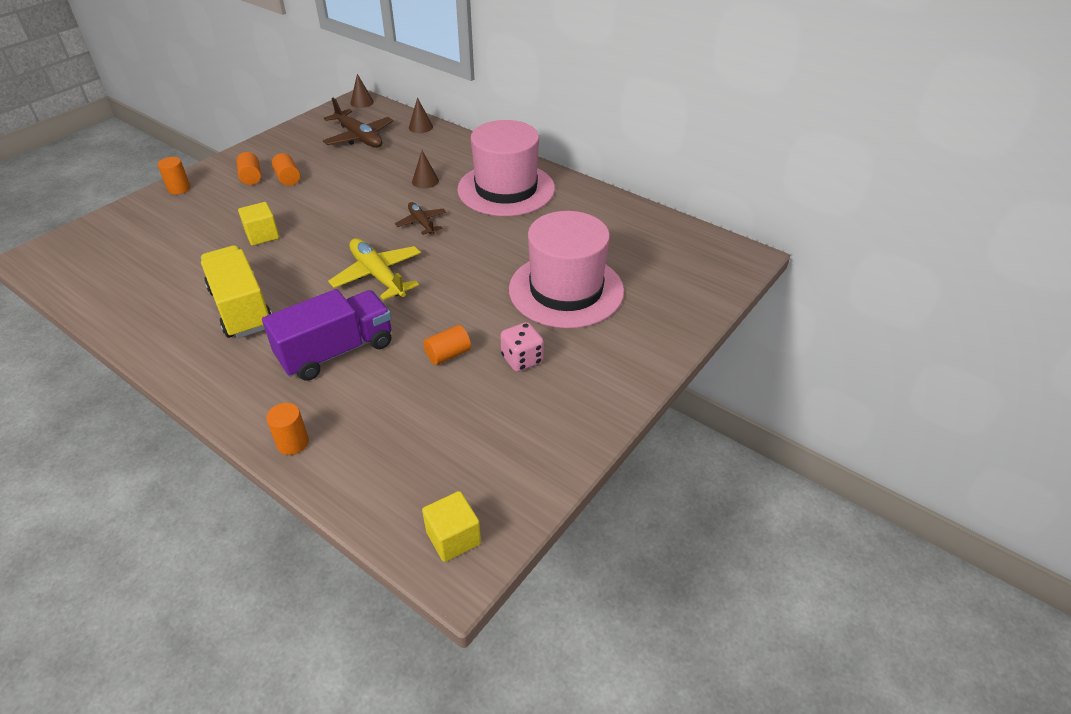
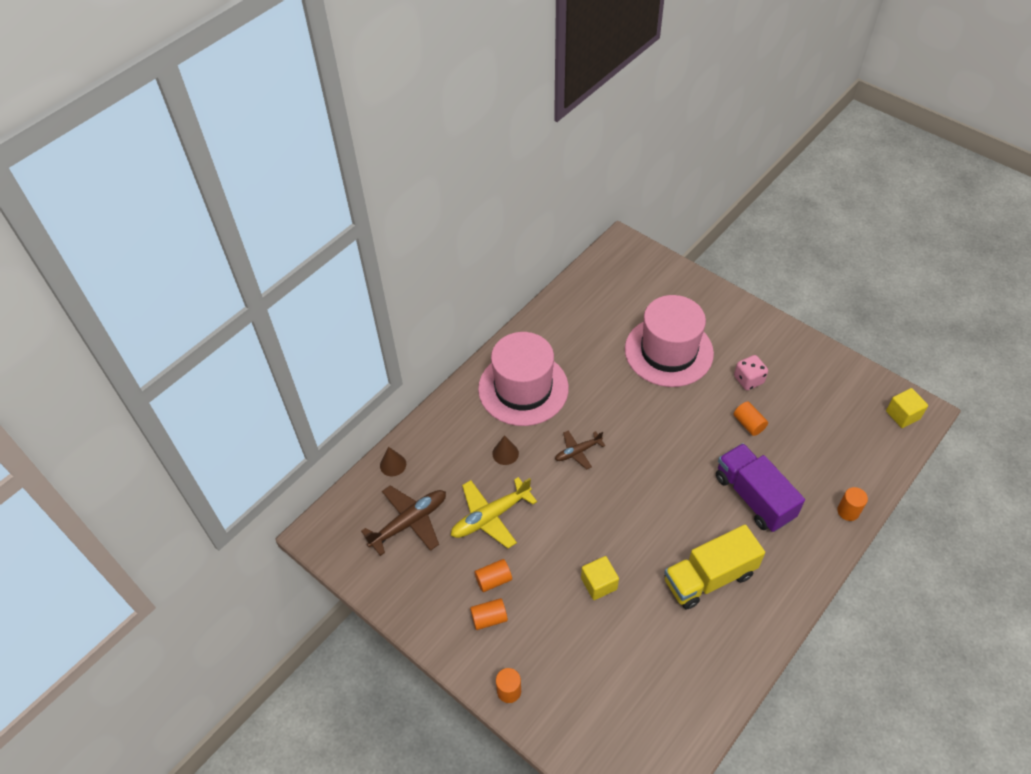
camera: 85 degrees left, 10 degrees up
(362, 102) = (322, 530): brown cone -> none
(378, 276) = (657, 478): yellow plane -> yellow plane (491, 516)

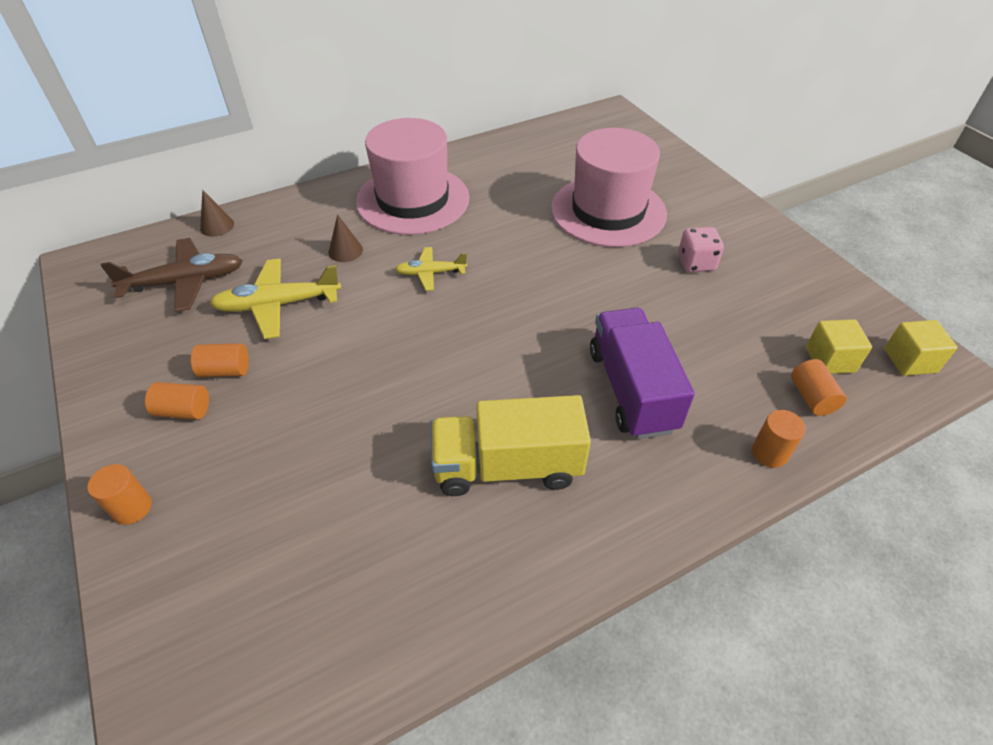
camera: 20 degrees right, 5 degrees down
(578, 452) = (431, 273): brown plane -> yellow plane
(599, 583) = (350, 420): yellow cube -> yellow cube (830, 360)
(749, 424) = (671, 307): orange cylinder -> orange cylinder (811, 397)

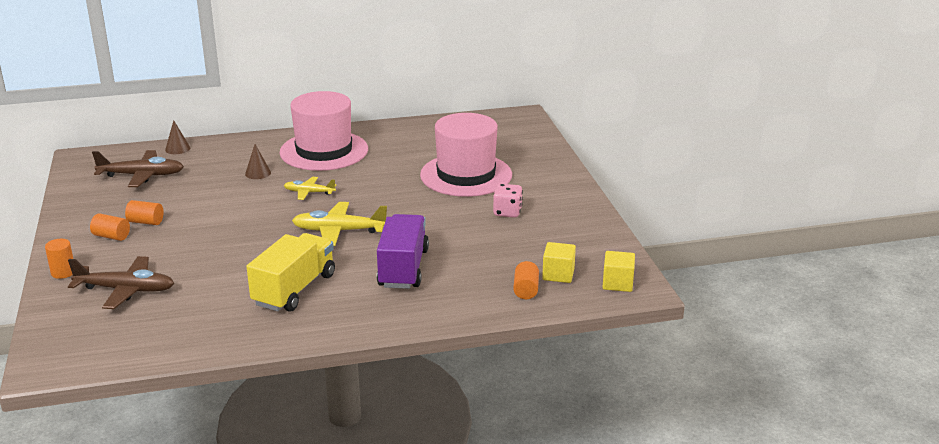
camera: 15 degrees right, 20 degrees down
(249, 526) = (125, 290): none -> brown plane
(278, 305) = (196, 195): yellow plane -> yellow plane (339, 231)
(507, 466) = (294, 290): yellow truck -> yellow truck turned 105 degrees clockwise
(769, 453) = (471, 310): orange cylinder -> none

